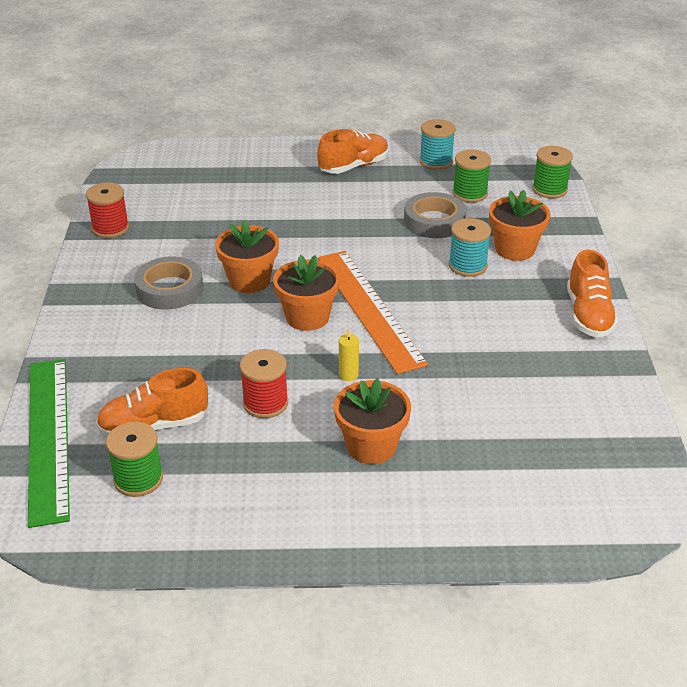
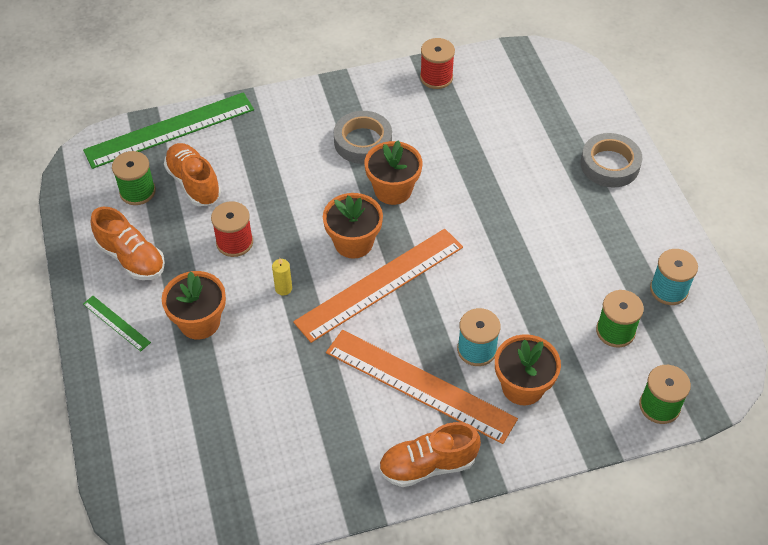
camera: 75 degrees right, 15 degrees up
(346, 521) = (116, 323): none -> green ruler
(354, 166) = (622, 221): orange shoe -> orange shoe (131, 258)
(434, 221) = (546, 308): grey tape -> grey tape (609, 164)
(499, 305) = (419, 385): none -> orange ruler

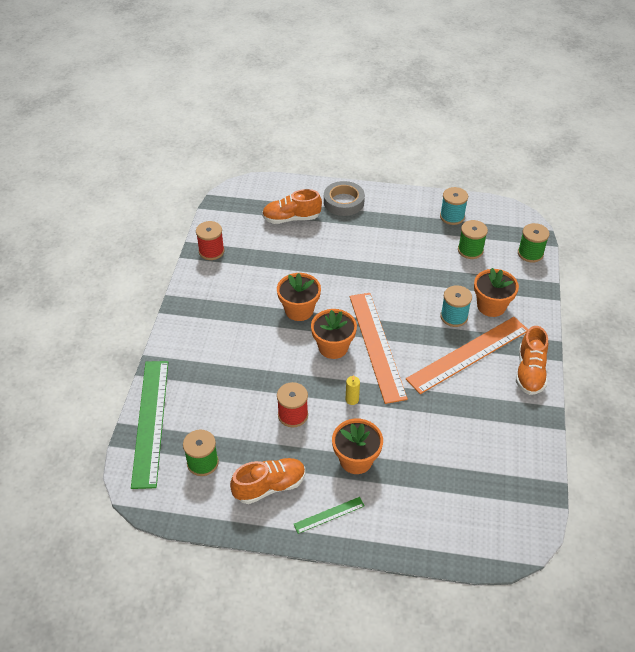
camera: 65 degrees left, 5 degrees down
(194, 183) = (218, 422): orange shoe -> orange shoe (291, 218)
(363, 142) = (244, 310): grey tape -> none

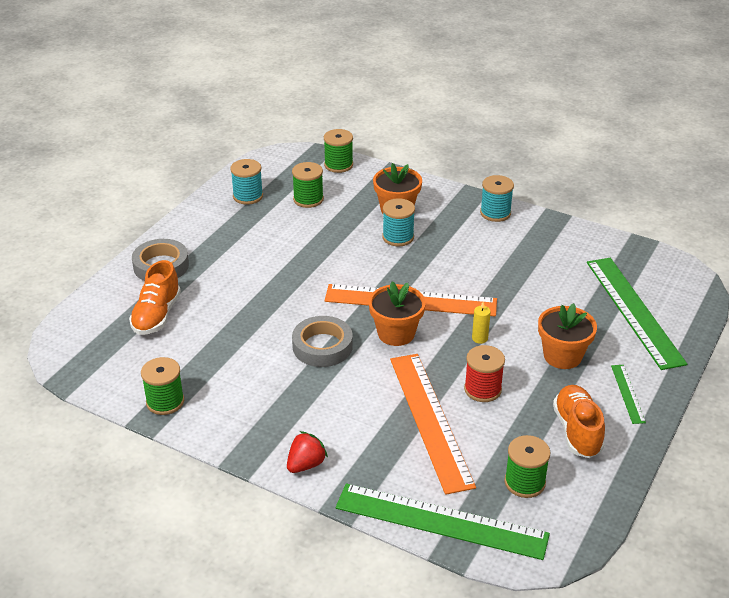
camera: 70 degrees left, 10 degrees down
(179, 336) = (306, 464): none -> red strawberry
(211, 251) = (165, 402): red spool -> green spool
(299, 310) = (322, 346): orange flower pot -> grey tape
(443, 503) = (634, 311): none -> green ruler
(468, 354) = (454, 243): orange ruler -> orange ruler (430, 420)
(530, 372) = (495, 213): orange shoe -> turquoise spool

